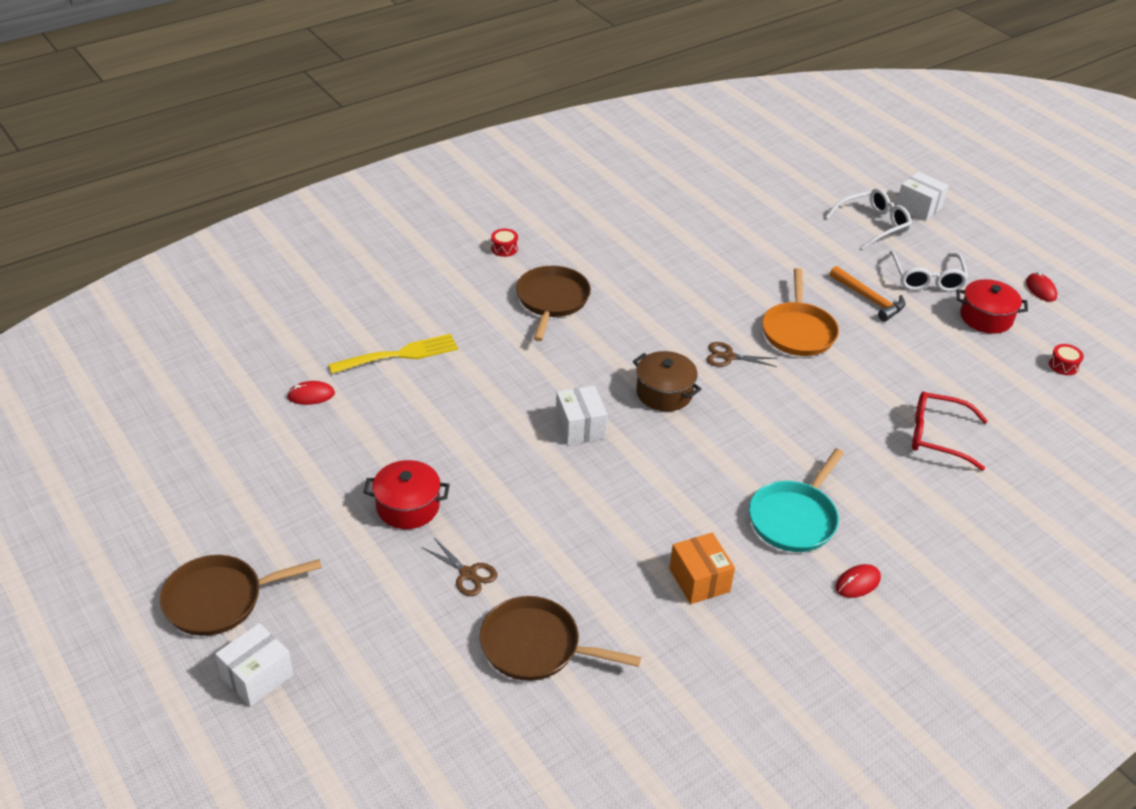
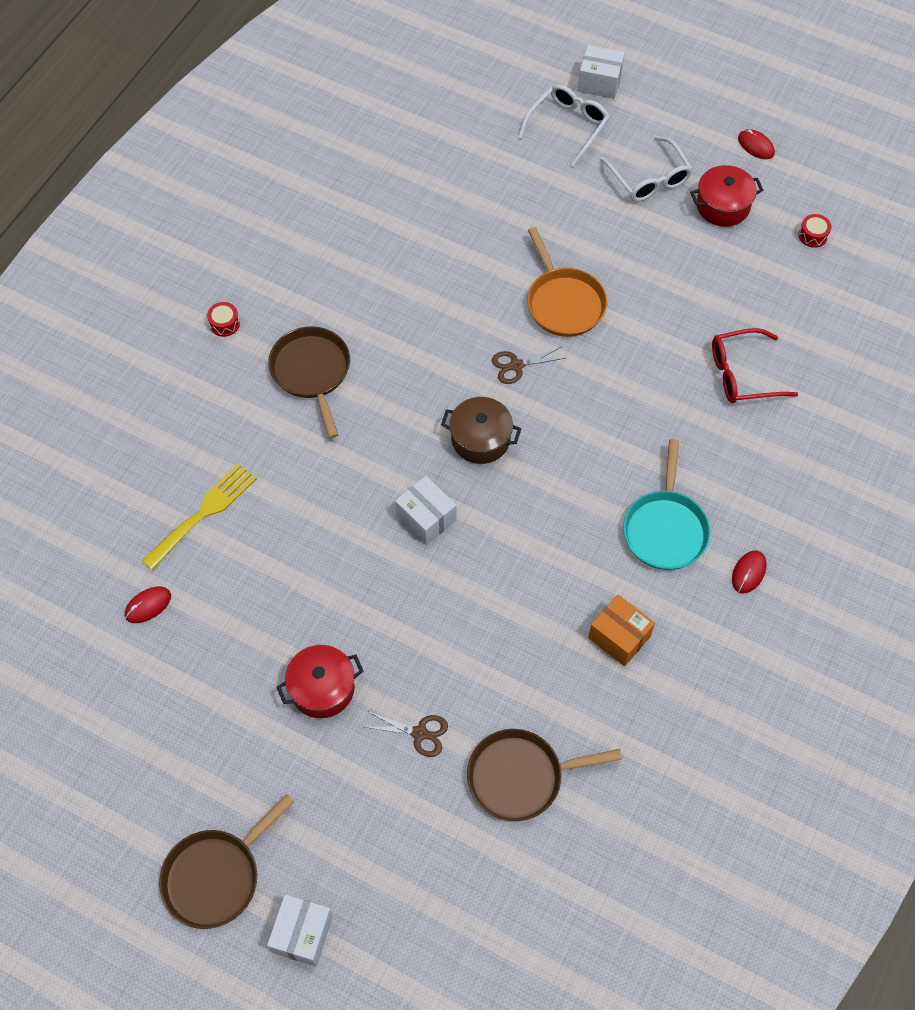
camera: 25 degrees left, 20 degrees up
(869, 299) = (609, 230): orange hammer -> none

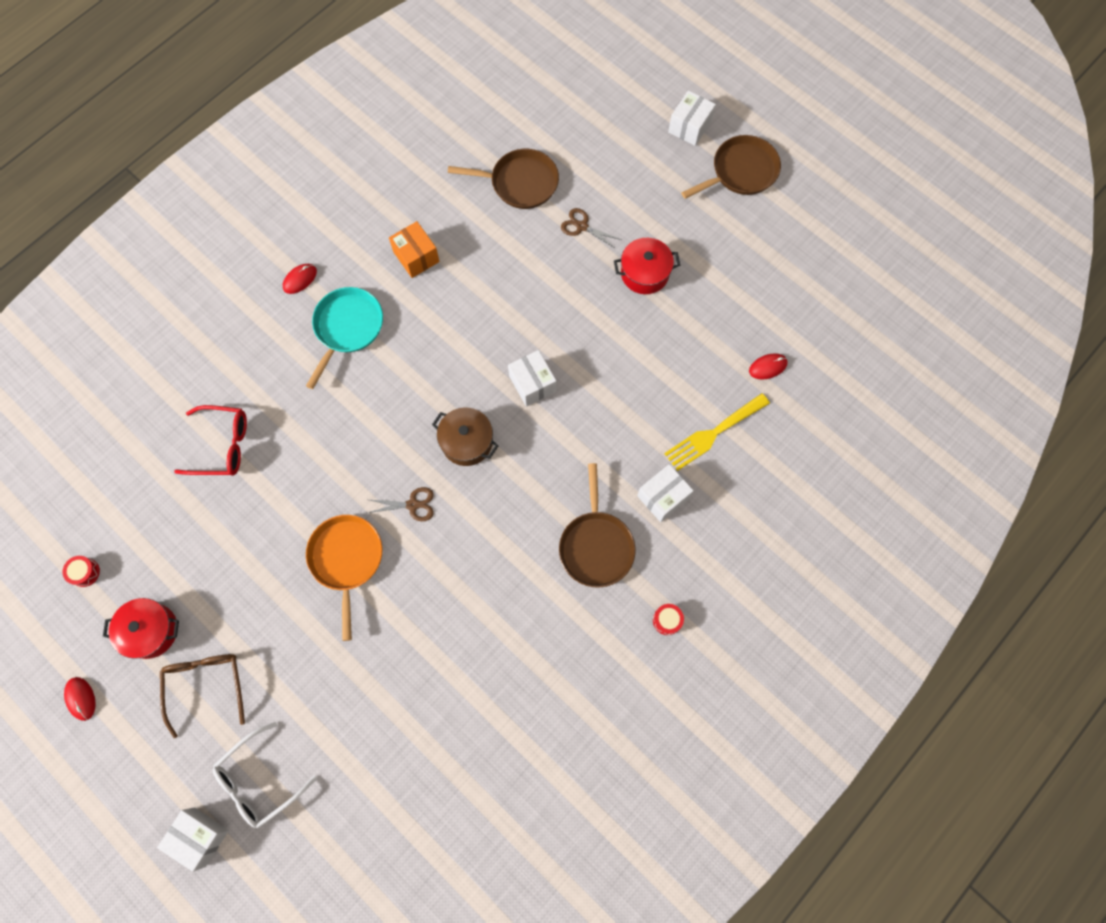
camera: 165 degrees left, 10 degrees up
(250, 434) = (663, 497): none -> white box
(649, 179) = (206, 685): white glasses -> brown glasses

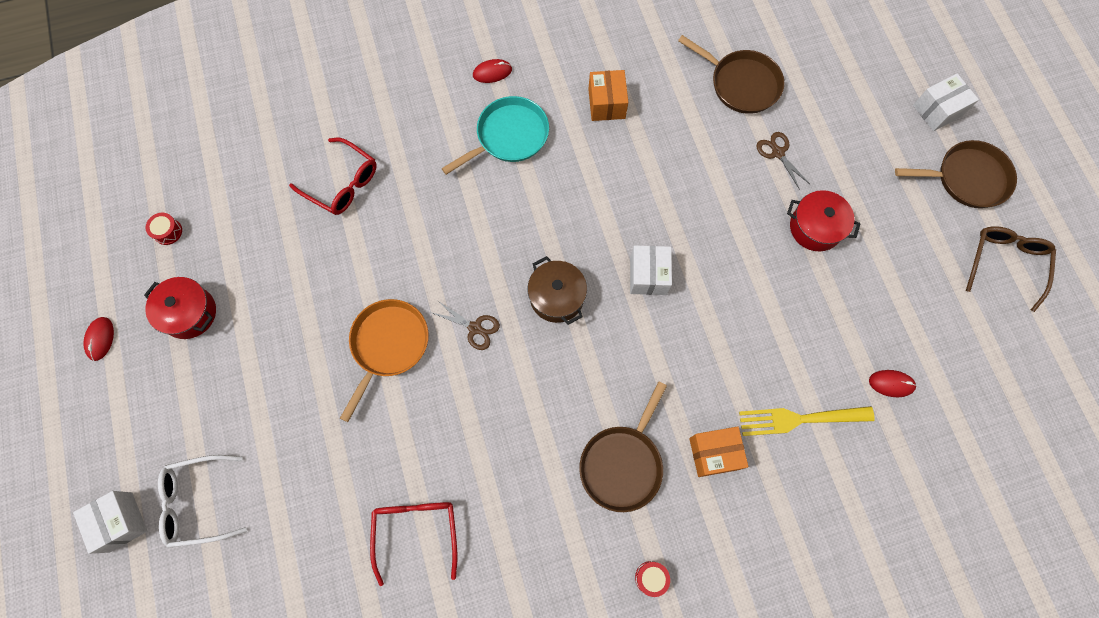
camera: 30 degrees right, 0 degrees up
(206, 685) = (205, 388): brown glasses -> brown glasses (1005, 263)
(460, 694) = (416, 531): none -> red glasses
(663, 497) = (714, 453): white box -> orange box

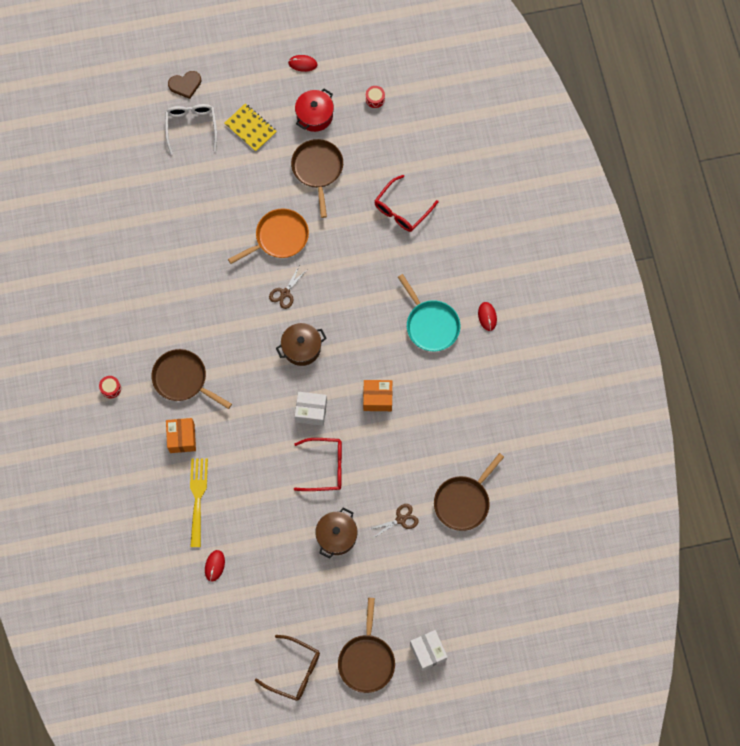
camera: 95 degrees right, 0 degrees up
(121, 522) = (185, 85): white box -> brown heart
(206, 407) = (250, 128): none -> yellow notebook
(278, 300) = (318, 169): none -> brown pan
(388, 345) = (279, 238): orange pan -> orange pan turned 60 degrees counterclockwise
(416, 531) = (157, 251): red glasses -> red glasses (325, 467)
(606, 104) = (453, 398): orange box -> orange box (377, 398)
(815, 227) = (336, 536): red pot -> brown pot

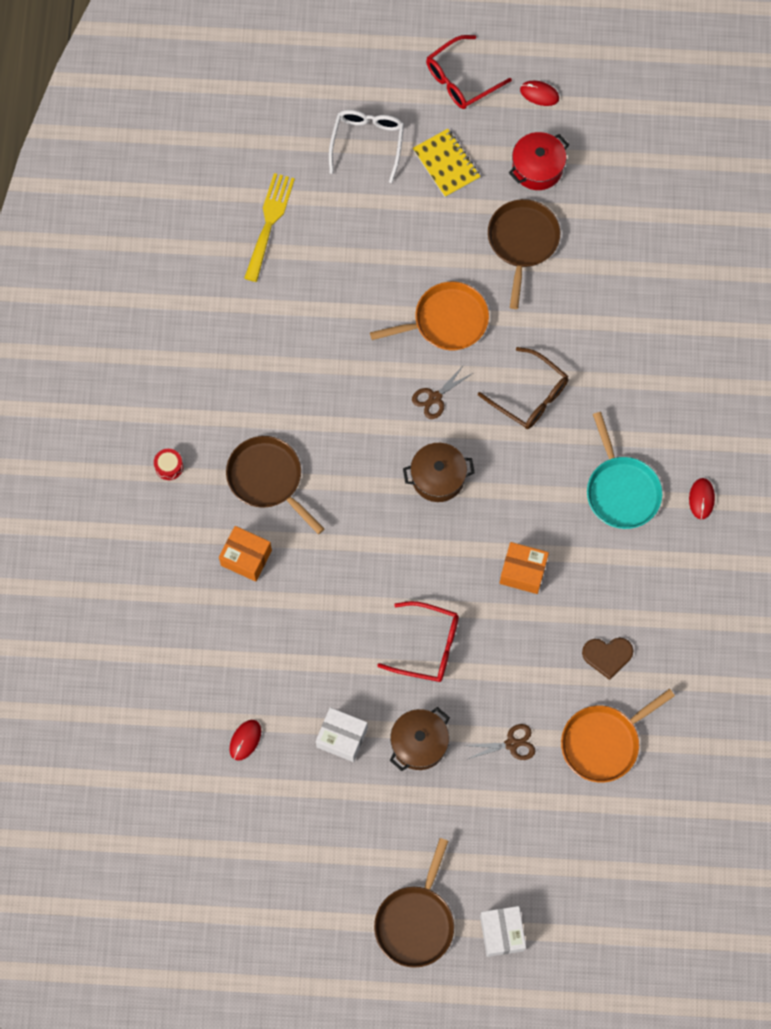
camera: 15 degrees right, 0 degrees up
(182, 438) = (246, 558): orange box -> orange box turned 75 degrees counterclockwise
(185, 85) = (374, 84): brown heart -> brown heart (607, 656)
(197, 498) = (246, 643): yellow fork -> yellow fork (269, 222)
(294, 671) = (315, 910): brown glasses -> brown glasses (530, 396)
(311, 411) = (428, 566): white box -> white box (342, 737)
(375, 99) = (625, 165): red drum -> none
(402, 210) = (622, 324): red glasses -> red glasses (460, 80)
(463, 501) = (603, 742): brown pan -> orange pan

